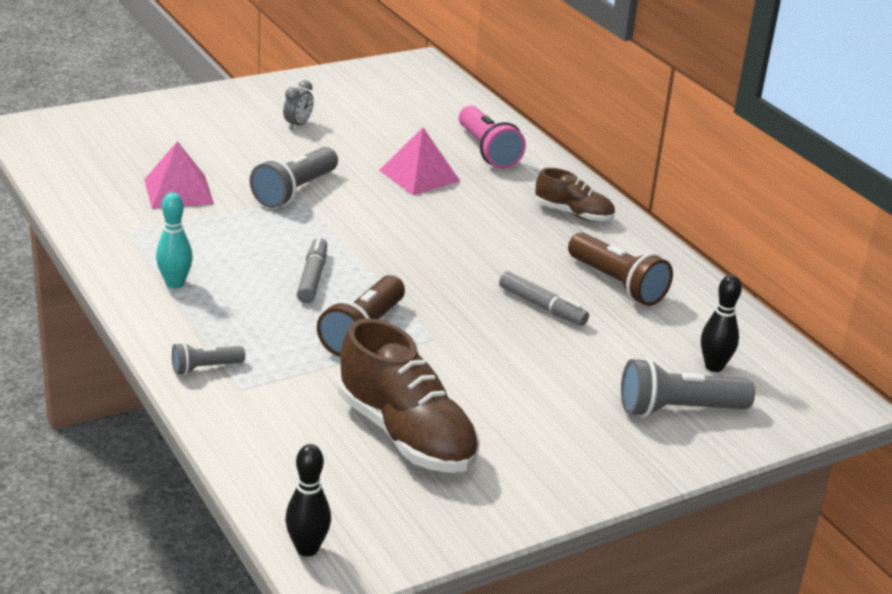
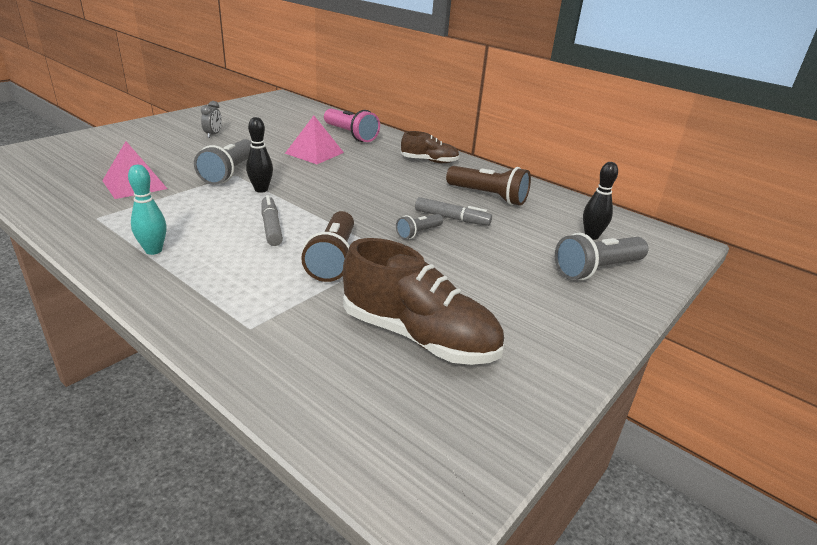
camera: 20 degrees left, 0 degrees up
(205, 368) = (208, 316): grey flashlight -> grey flashlight (418, 233)
(307, 549) = (397, 486): black bowling pin -> black bowling pin (261, 190)

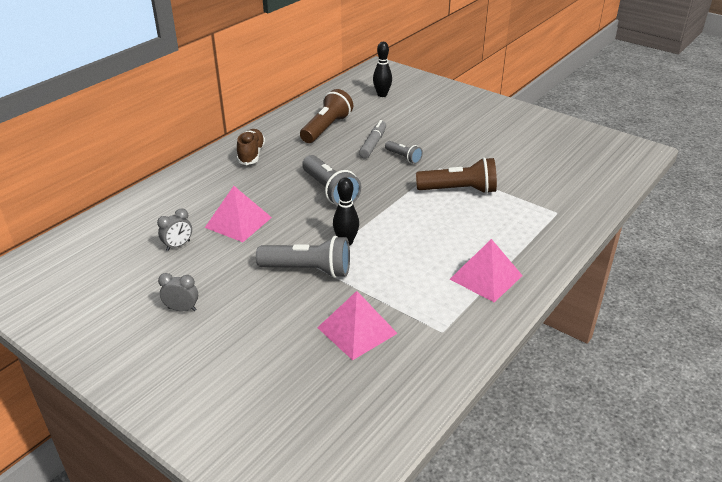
camera: 90 degrees left, 5 degrees up
(153, 250) = (486, 277): turquoise bowling pin -> pink pyramid
(271, 227) = (420, 224): grey marker -> none
(291, 135) = (178, 245): none -> grey clock
(350, 135) = (175, 204): pink flashlight -> none
(419, 336) = (531, 155): brown shoe -> none
(597, 270) = (428, 97): grey flashlight -> grey flashlight (330, 191)

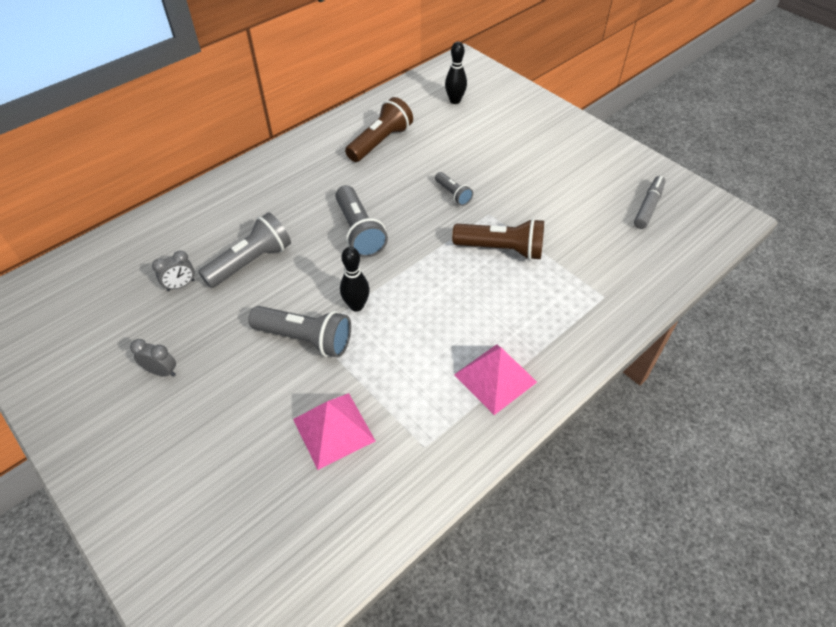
camera: 10 degrees right, 15 degrees up
(238, 222) = (251, 262): pink pyramid -> grey flashlight
(251, 154) = (290, 170): brown shoe -> none
(373, 144) = (425, 171): grey marker -> grey marker (648, 207)

